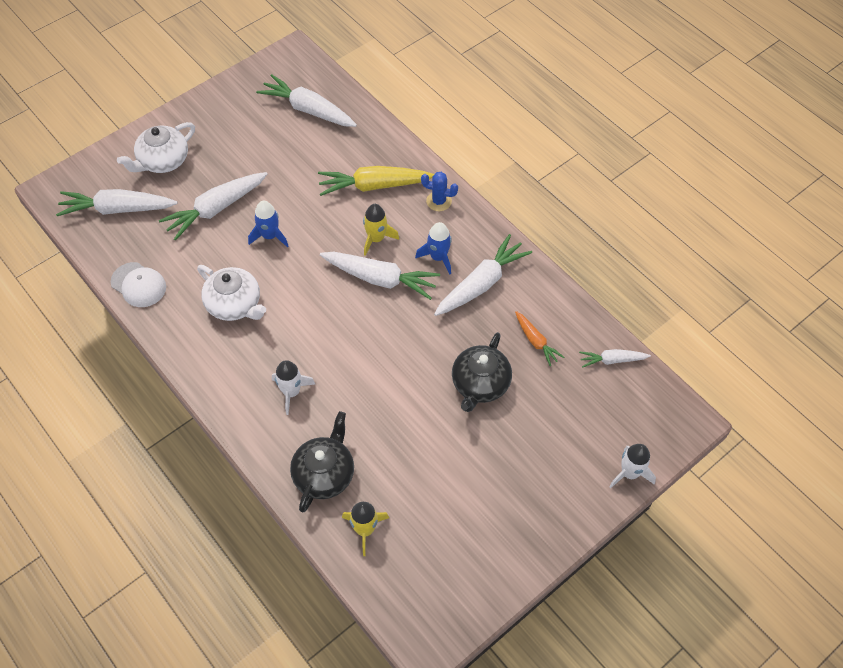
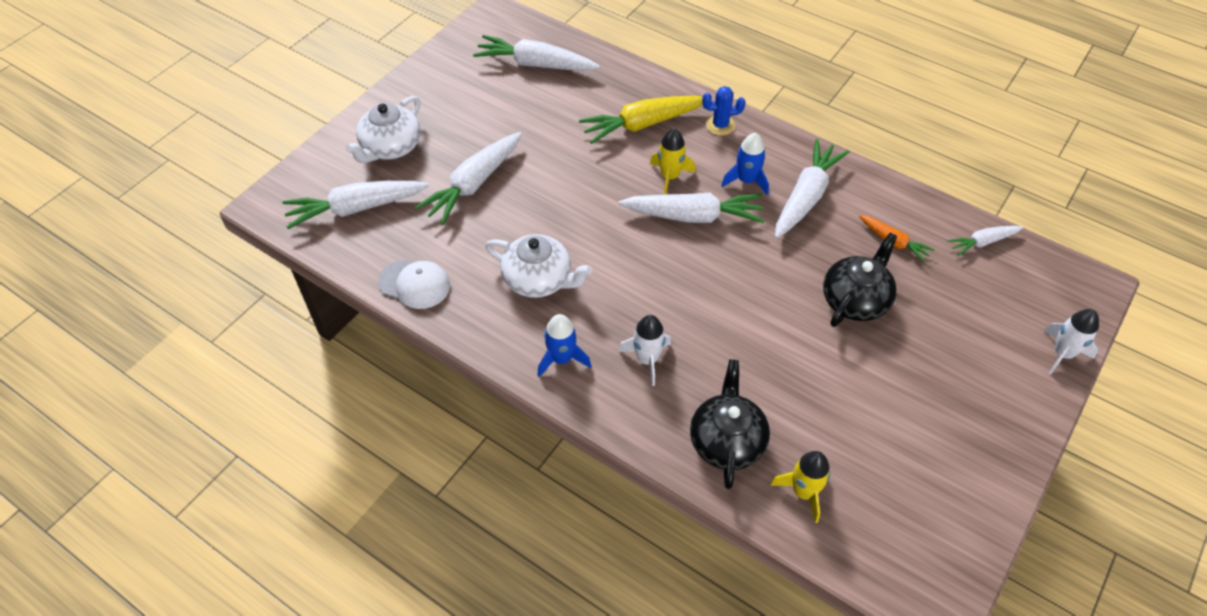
camera: 15 degrees left, 5 degrees down
(270, 236) = (548, 199): blue rocket -> blue rocket (562, 359)
(480, 384) = (855, 300): black teapot -> black teapot turned 150 degrees counterclockwise

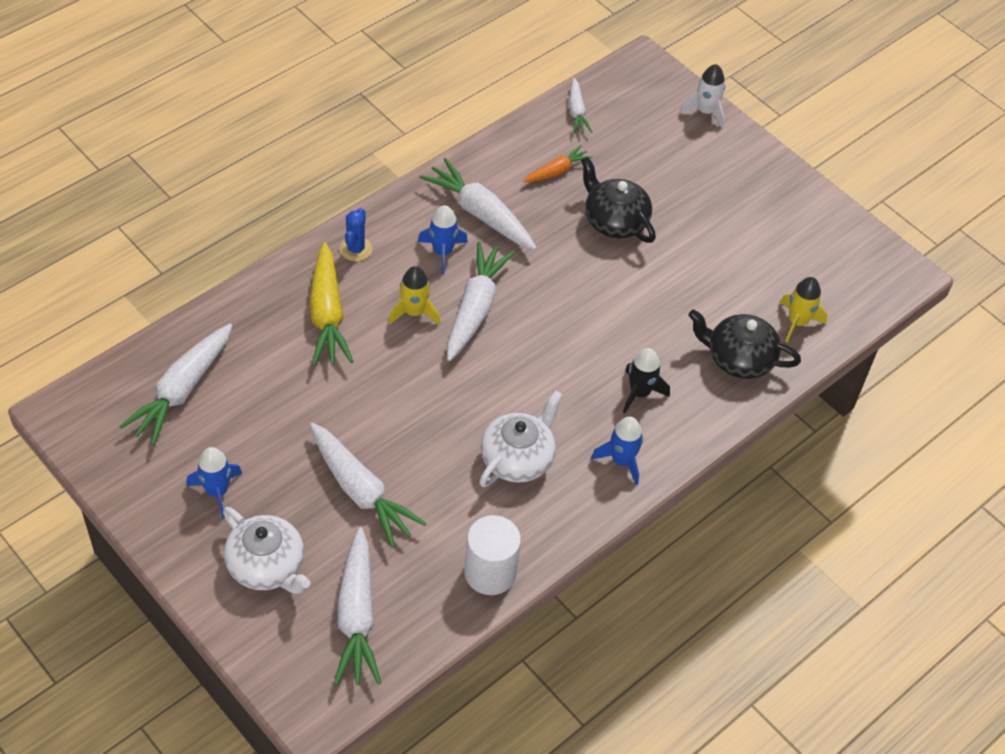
camera: 80 degrees left, 0 degrees up
(415, 284) = (490, 572): white cap -> white cylinder
(450, 105) = (217, 491): none -> blue rocket
(647, 359) = (639, 393): white rocket -> black rocket

